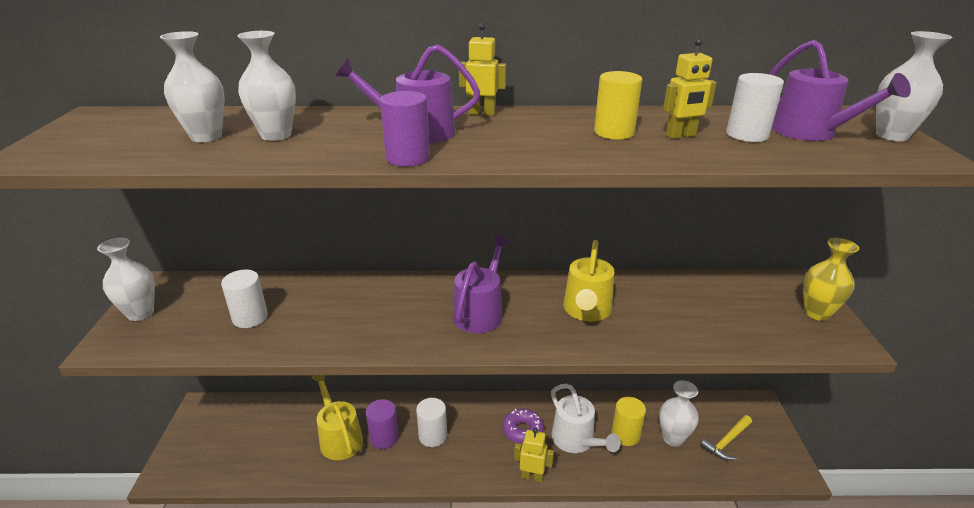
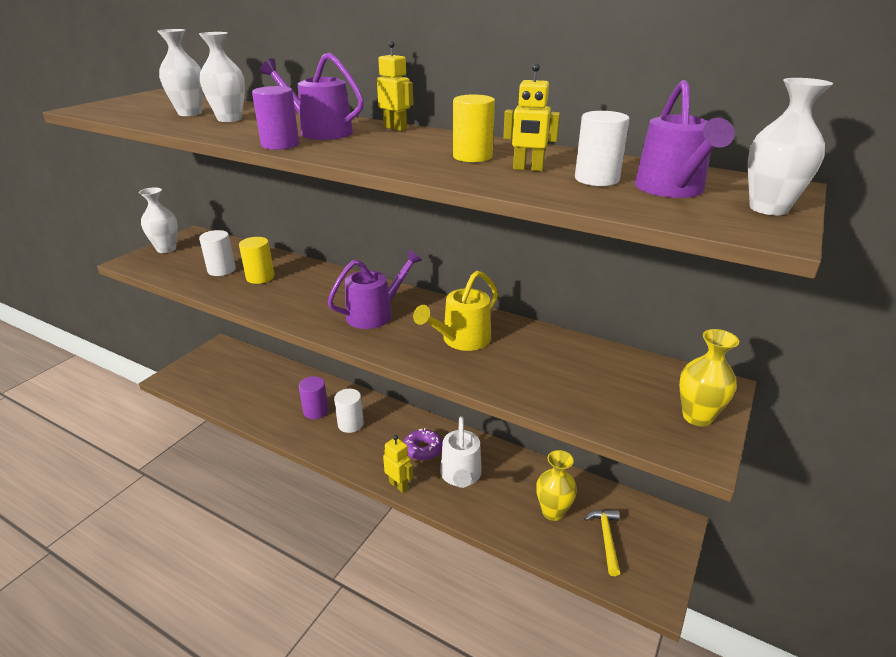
camera: 30 degrees right, 0 degrees up
(339, 437) = (286, 398): yellow watering can -> none
(625, 435) = (509, 490): yellow cylinder -> yellow cylinder (260, 277)
(673, 438) = (553, 512): white vase -> yellow vase
(727, 442) = (606, 539): yellow hammer -> yellow hammer turned 105 degrees clockwise

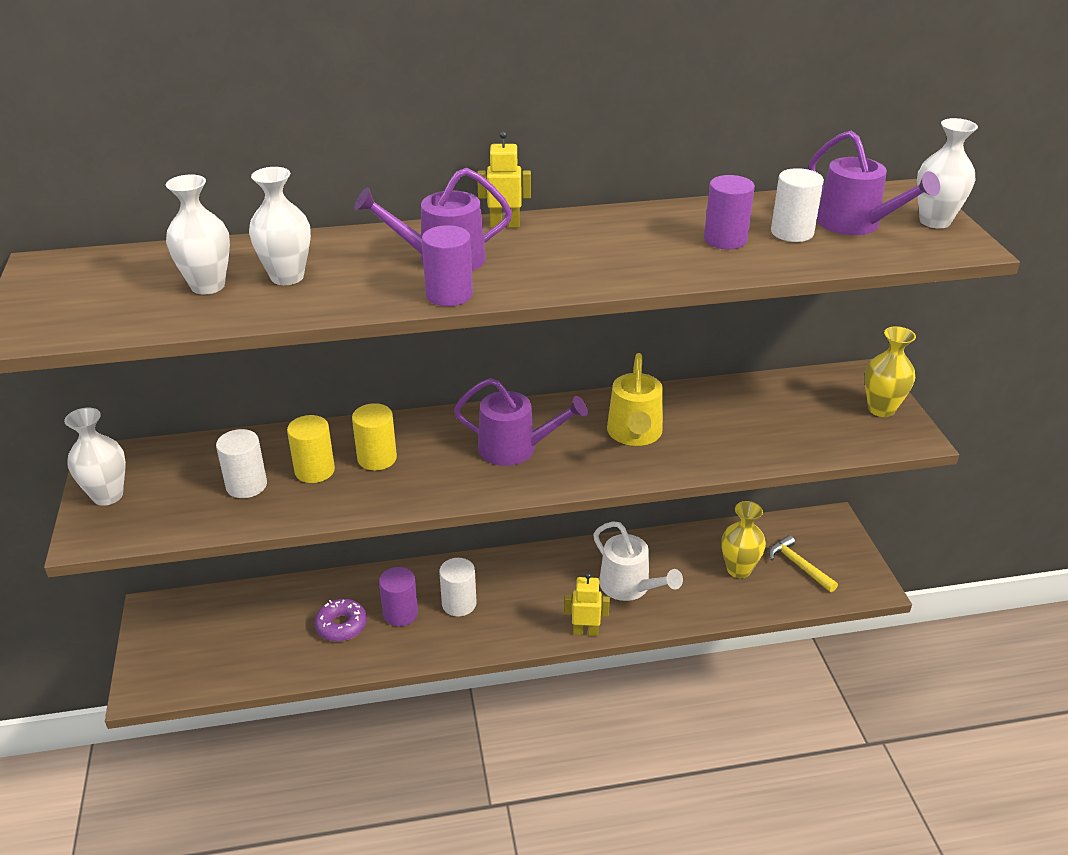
camera: 40 degrees left, 5 degrees up
(375, 314) = (515, 449): purple watering can -> purple watering can turned 90 degrees clockwise
(423, 449) = (565, 584): purple donut -> purple donut (341, 625)
(472, 156) = (655, 241): yellow cylinder -> yellow cylinder (377, 458)
(528, 169) = (725, 239): yellow robot -> purple cylinder

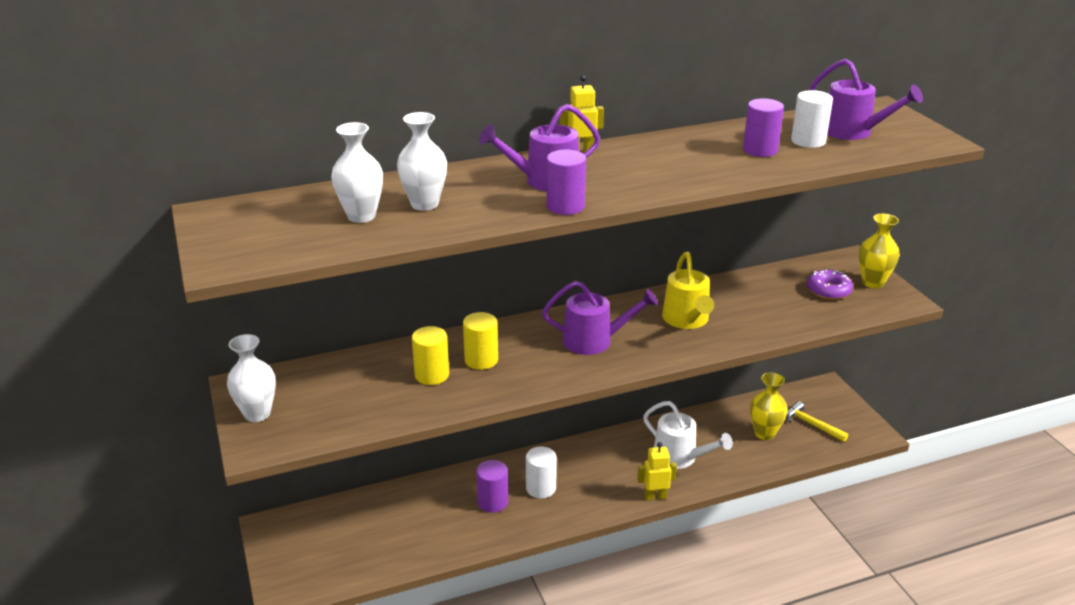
camera: 10 degrees left, 5 degrees down
(246, 485) = (377, 392): white cylinder -> none
(341, 625) = (444, 518): purple donut -> purple donut (828, 290)
(934, 221) = (910, 125): white vase -> none

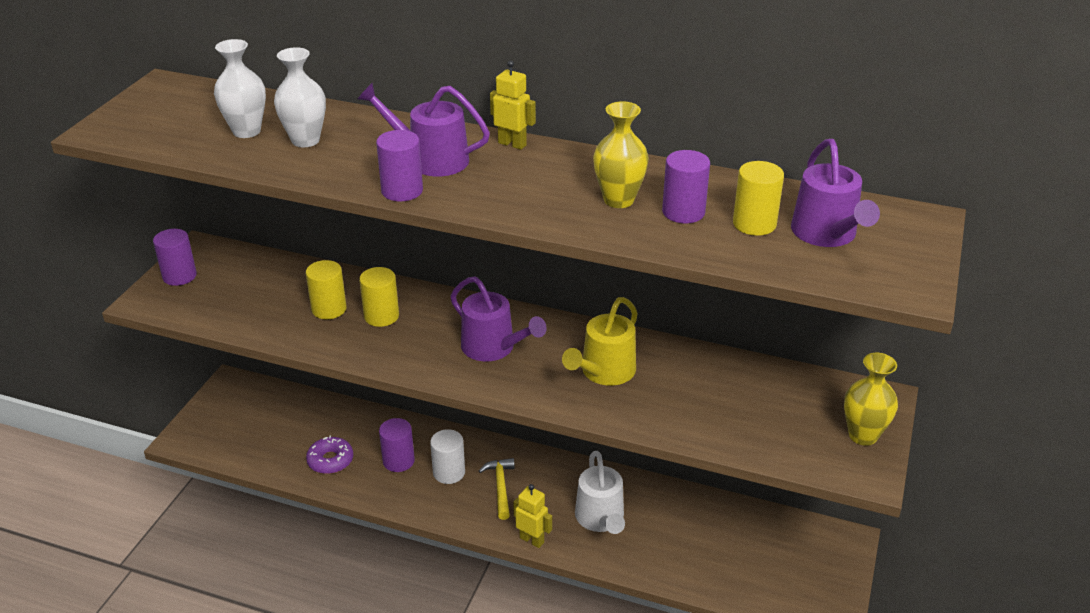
camera: 40 degrees right, 5 degrees up
(257, 414) = (179, 276): white vase -> purple cylinder
(764, 433) = (713, 546): yellow vase -> yellow vase (618, 200)
(808, 141) = (754, 224): white cylinder -> yellow cylinder
(812, 425) = (775, 567): yellow hammer -> yellow hammer (500, 487)
(828, 290) = (797, 418): purple donut -> purple donut (330, 460)

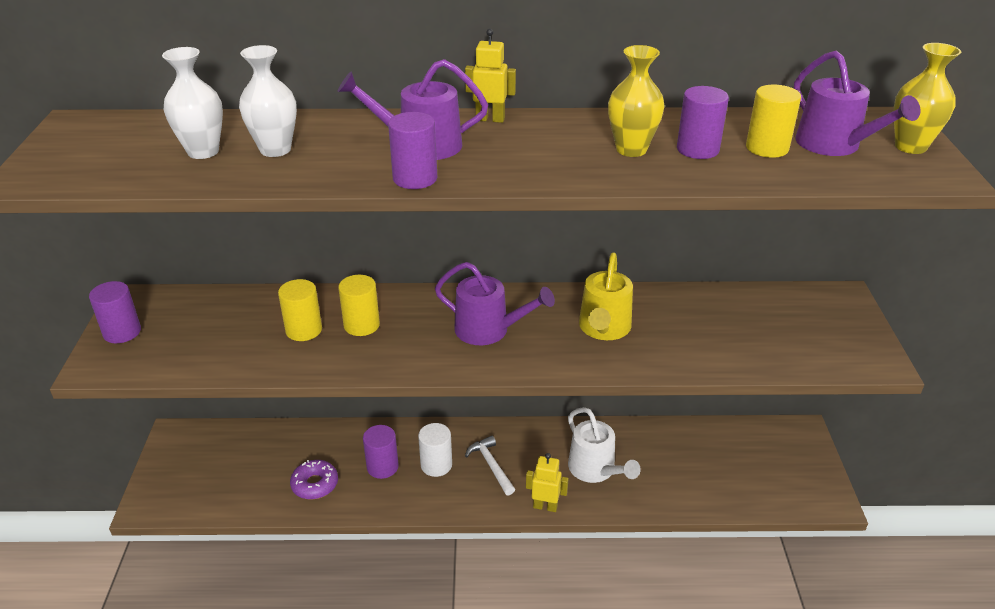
camera: 20 degrees left, 0 degrees up
(500, 487) = (491, 465): yellow hammer -> white hammer
(863, 435) = (852, 331): yellow vase -> yellow vase (910, 147)

